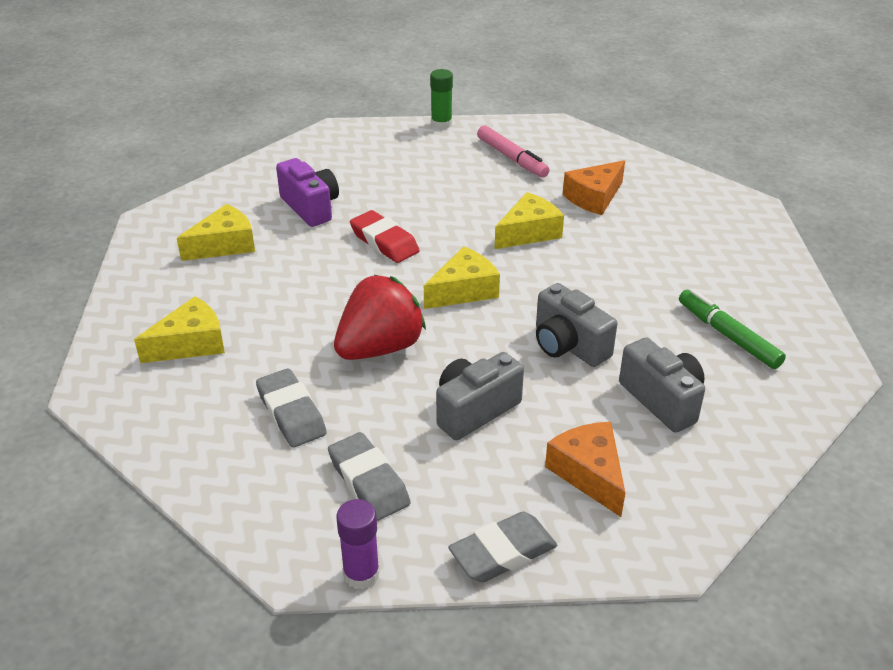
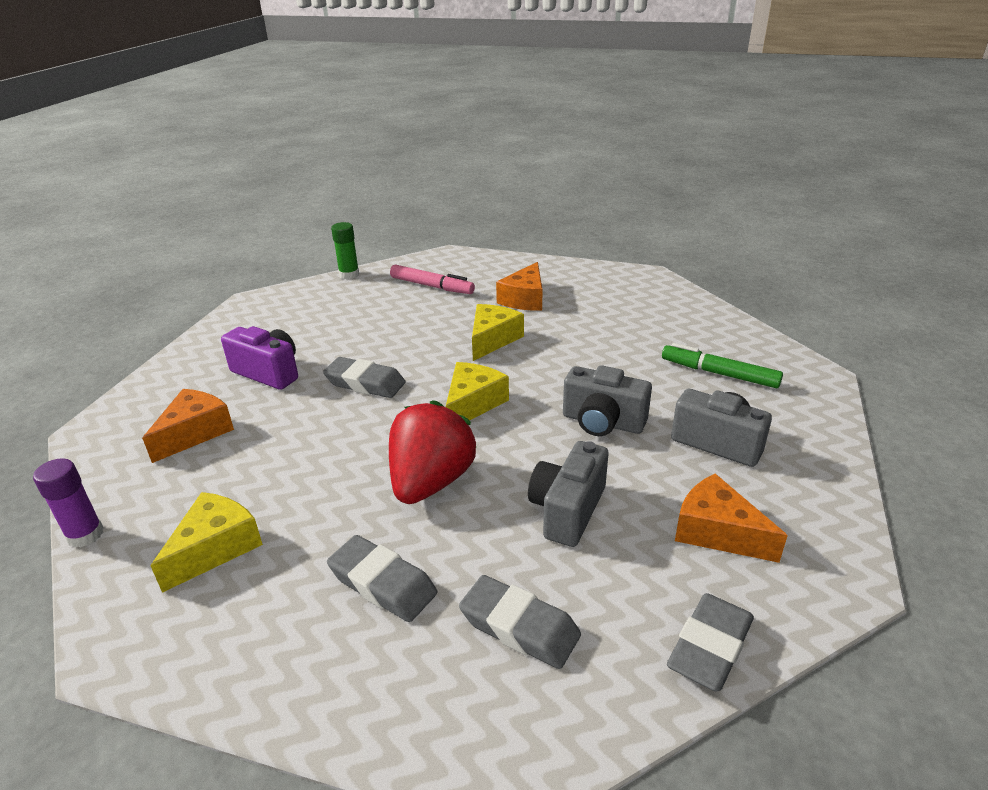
camera: 25 degrees left, 5 degrees down
(224, 245) = (195, 432): yellow cheese -> orange cheese
(361, 574) = (590, 742): purple glue stick -> purple glue stick (85, 535)
(384, 242) = (365, 383): red eraser -> grey eraser

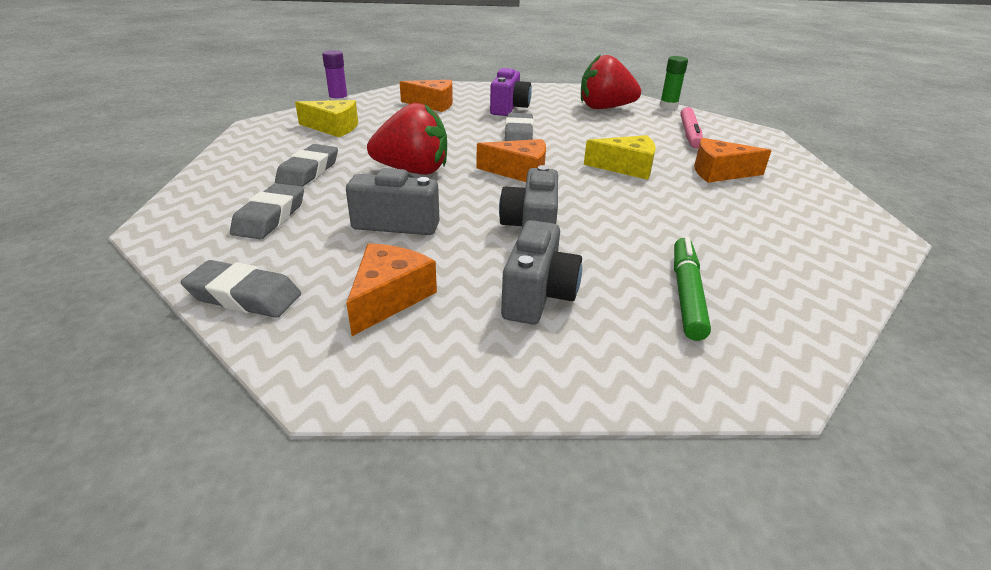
camera: 70 degrees right, 0 degrees up
(324, 310) = (604, 108): none -> red strawberry
(472, 404) = (519, 172): yellow cheese -> orange cheese

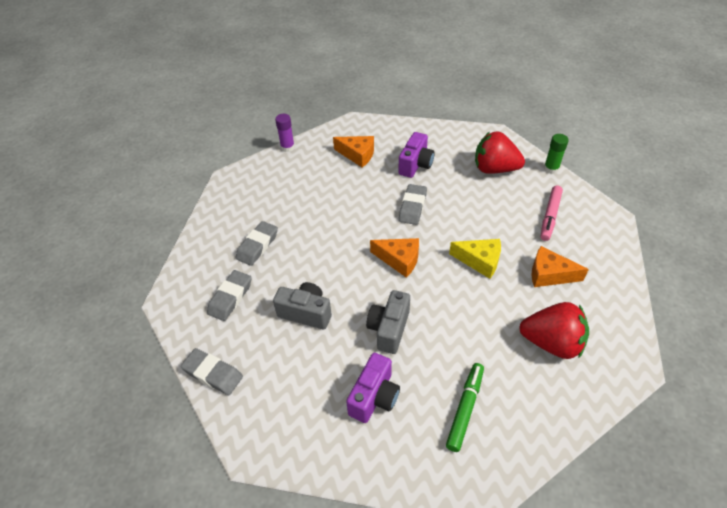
camera: 15 degrees right, 15 degrees up
(333, 128) = (280, 187): yellow cheese -> none
(389, 297) = (290, 386): orange cheese -> none
(413, 171) = (326, 251): red strawberry -> red strawberry (551, 343)
(538, 295) = (374, 397): grey camera -> purple camera

